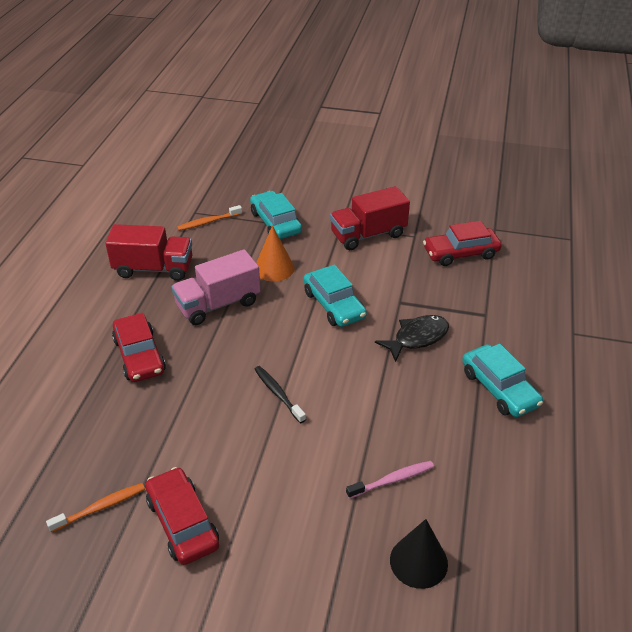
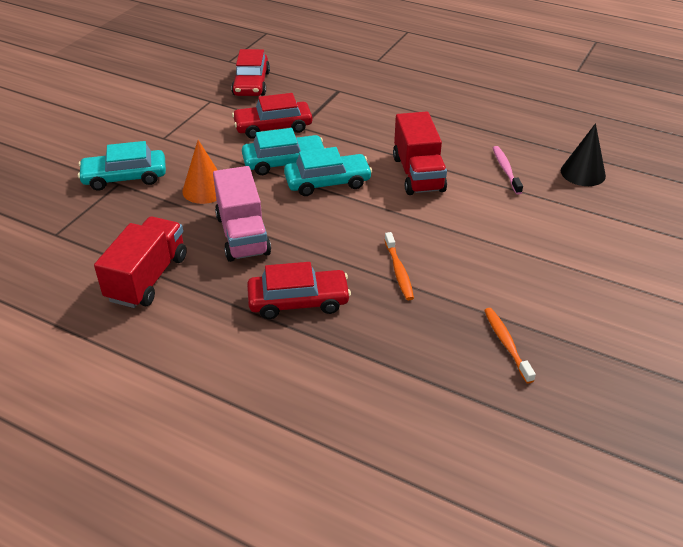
camera: 75 degrees left, 0 degrees up
(183, 522) = (532, 289): red car -> red car (273, 127)
(208, 222) = (85, 225): orange toothbrush -> orange toothbrush (399, 271)
(278, 394) = (391, 213): black toothbrush -> none
(368, 235) = (190, 125): red truck -> red truck (418, 174)
(417, 338) = (351, 127): black fish -> none
(499, 388) = (424, 103): turquoise car -> turquoise car (327, 182)

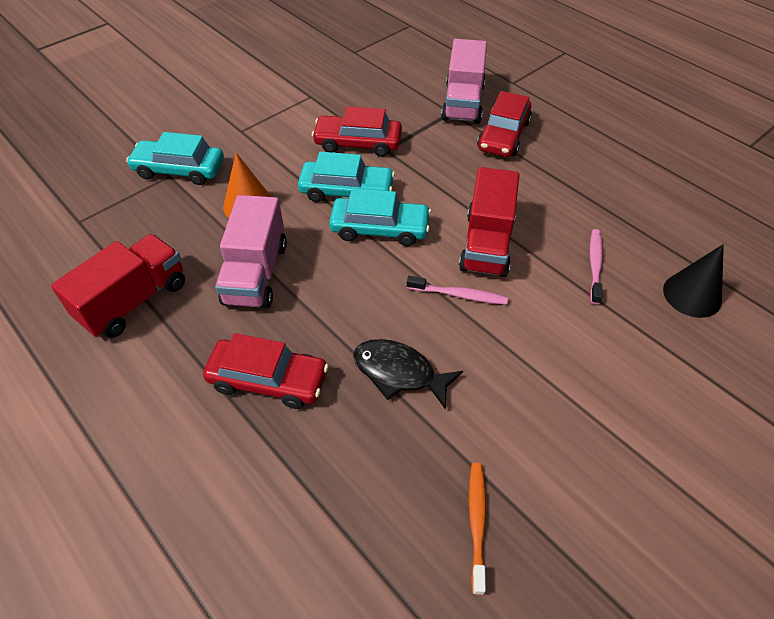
camera: 20 degrees right, 10 degrees up
(251, 83) = (363, 84): red car -> red car (503, 135)
(344, 82) = (463, 103): none -> pink truck
(399, 271) = (399, 373): orange toothbrush -> black fish
(416, 211) = (459, 295): none -> pink toothbrush

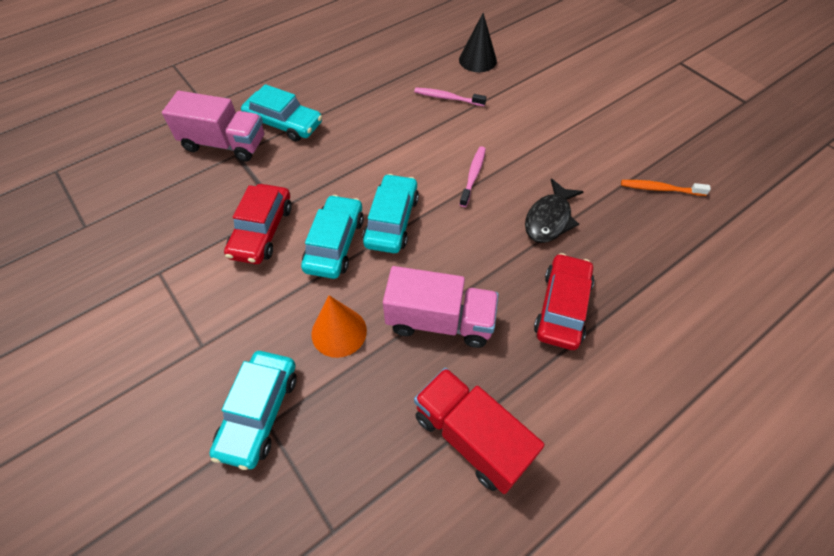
camera: 85 degrees left, 5 degrees up
(486, 244) = (419, 152): red truck -> none
(503, 135) = (284, 123): red car -> turquoise car

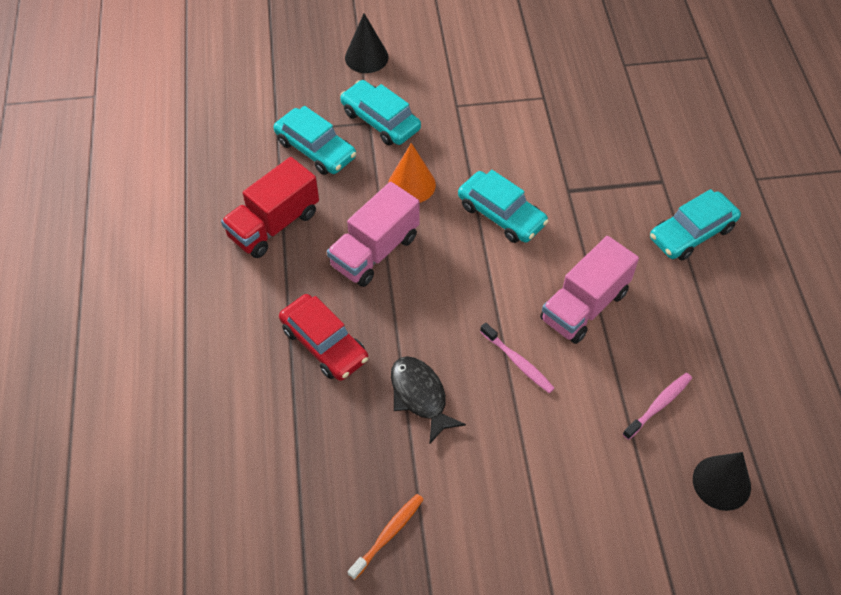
camera: 120 degrees right, 0 degrees up
(147, 495) = (366, 57): none -> black cone
(224, 144) = (683, 176): pink truck -> pink truck (584, 306)
(262, 231) = (548, 170): red car -> none
(392, 221) = (501, 266): turquoise car -> turquoise car (315, 149)
(471, 437) = (274, 224): red truck -> red truck turned 150 degrees clockwise

